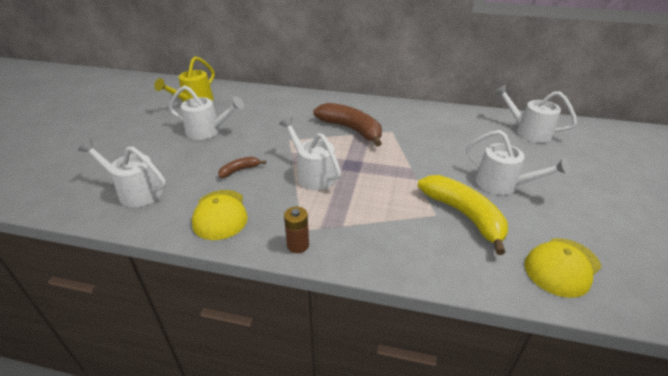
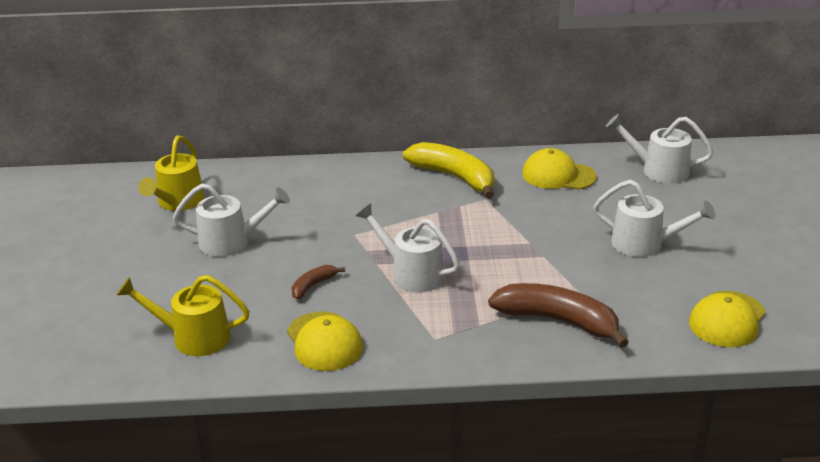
camera: 15 degrees left, 5 degrees down
(135, 192) = (193, 337): white watering can -> yellow watering can
(298, 245) = (438, 355): brown battery -> none
(351, 129) = (431, 206): brown banana -> brown banana (558, 321)
(451, 123) = (558, 175): none -> yellow cap
(464, 215) = (612, 287): yellow banana -> yellow banana (455, 177)

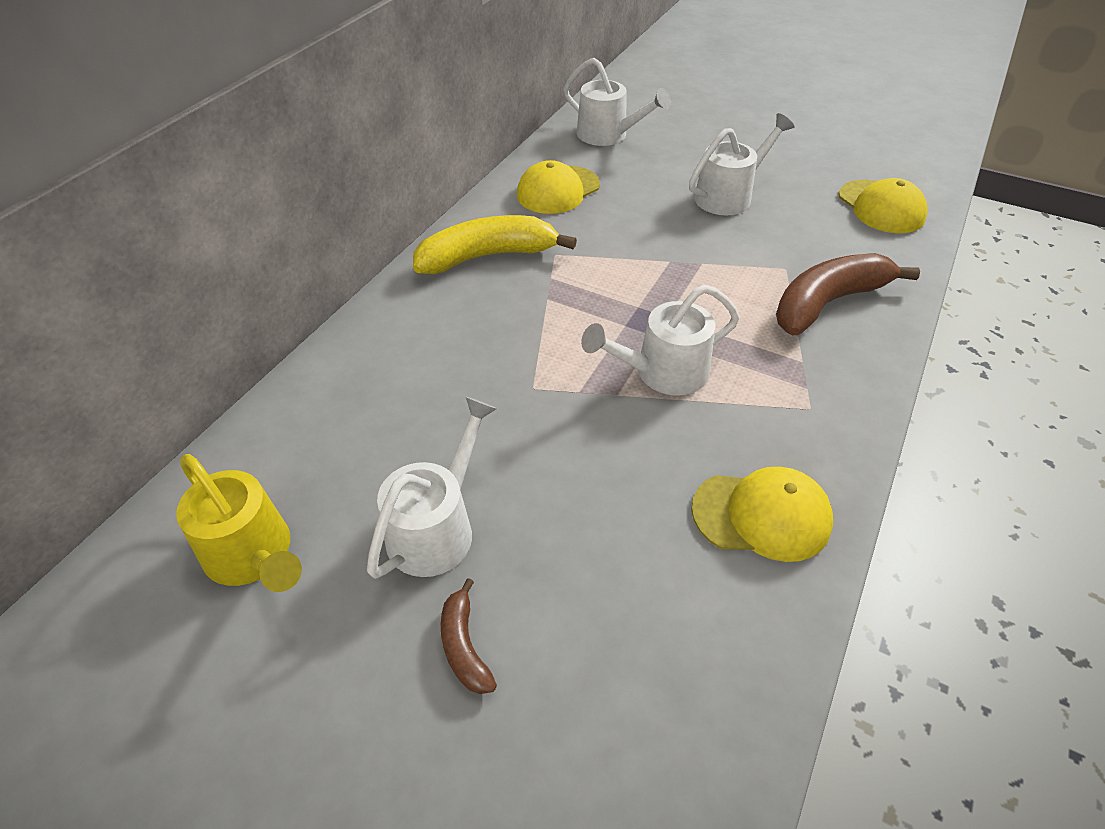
camera: 60 degrees left, 15 degrees up
(193, 337) = (662, 678): yellow watering can -> none
(313, 286) = (623, 476): brown banana -> brown banana (464, 646)
(658, 170) = (608, 135): white watering can -> white watering can turned 105 degrees counterclockwise

